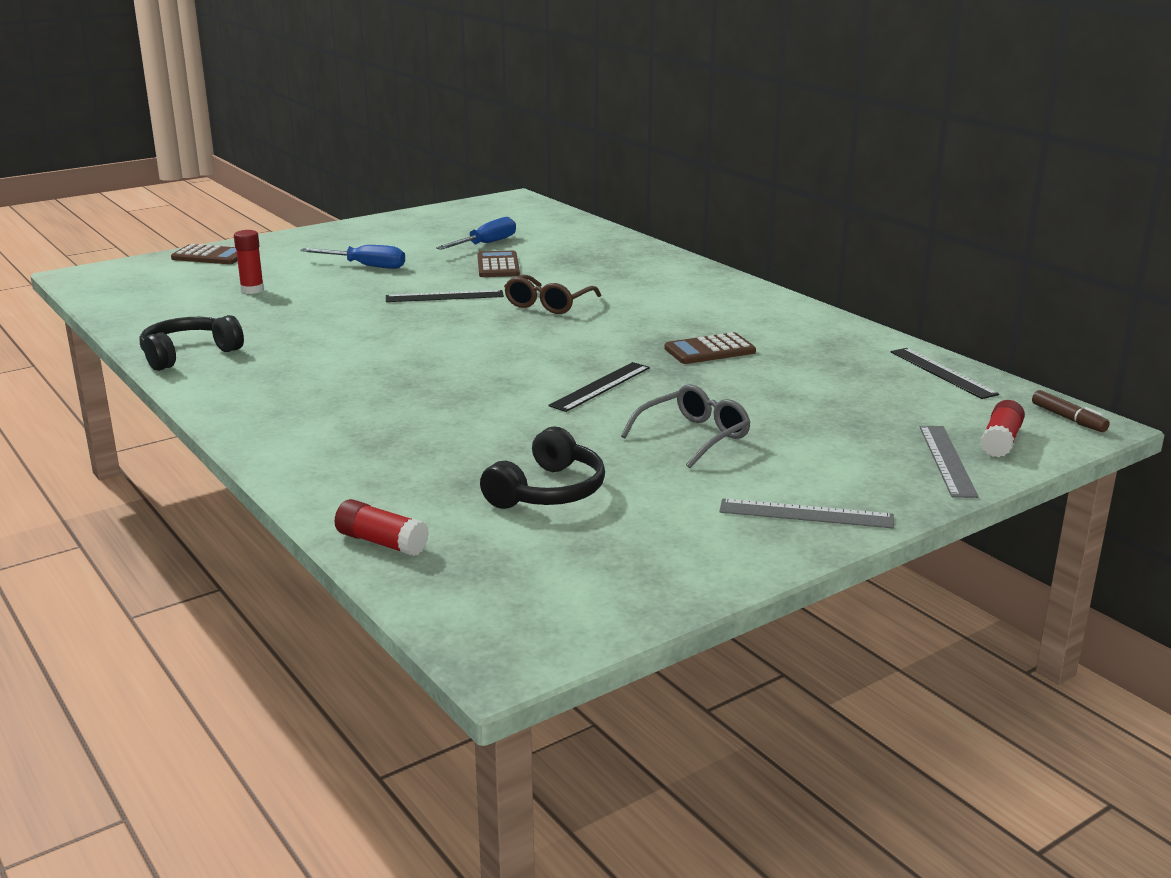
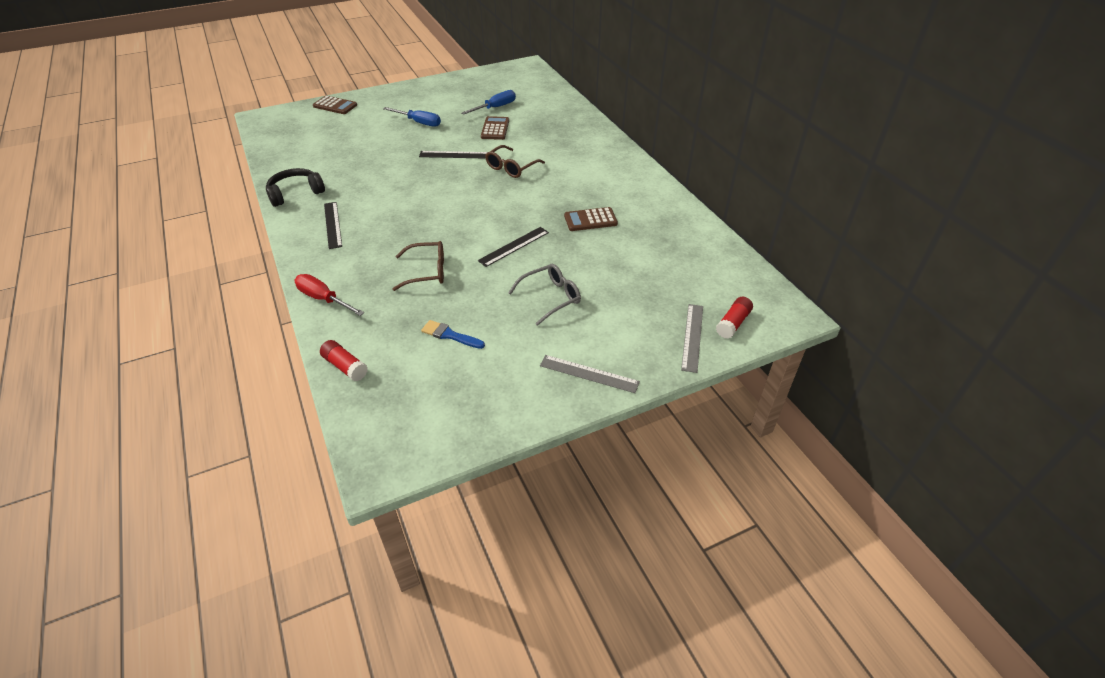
camera: 10 degrees right, 20 degrees up
(252, 290) = (348, 139): red glue stick -> none
(301, 468) = (323, 299): none -> red screwdriver
(468, 424) = (427, 271): none -> brown glasses
(548, 491) = (450, 335): black headphones -> blue brush
(942, 373) = (724, 256): black ruler -> black ruler (332, 224)
(1068, 418) = (784, 307): brown marker -> none

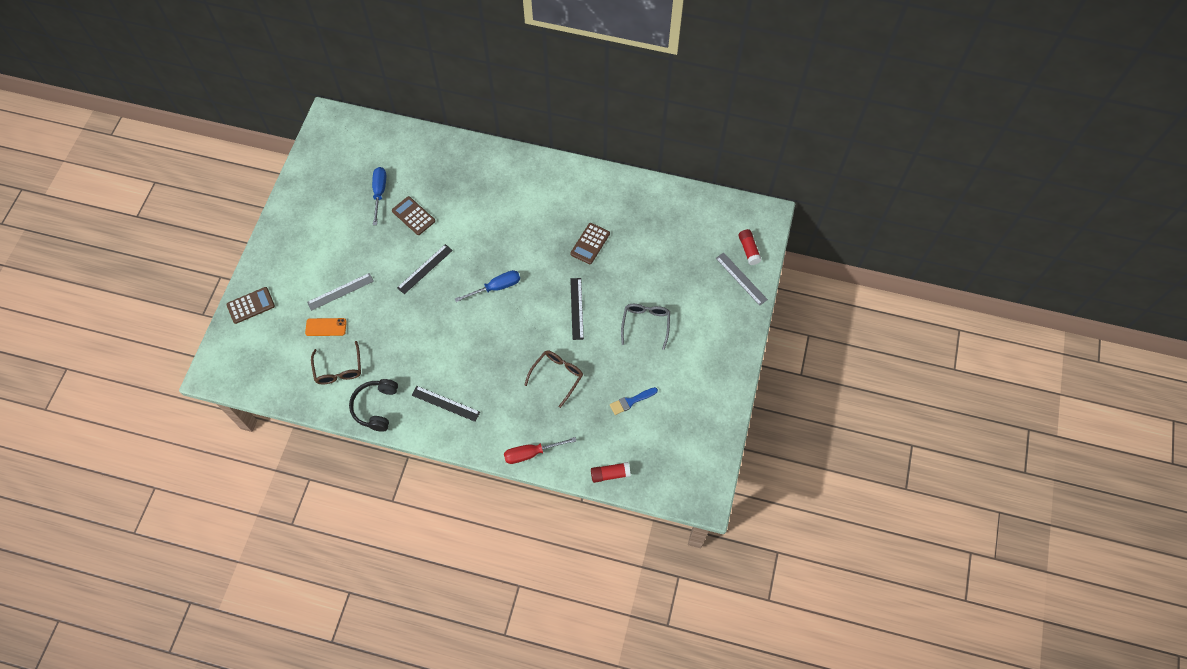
camera: 50 degrees left, 20 degrees up
(349, 140) = (326, 327): none -> orange phone
(419, 122) = (348, 261): blue screwdriver -> blue screwdriver (496, 287)
(511, 168) = (481, 244): brown glasses -> brown glasses (338, 369)
(589, 374) = (724, 352): grey ruler -> grey ruler (340, 291)

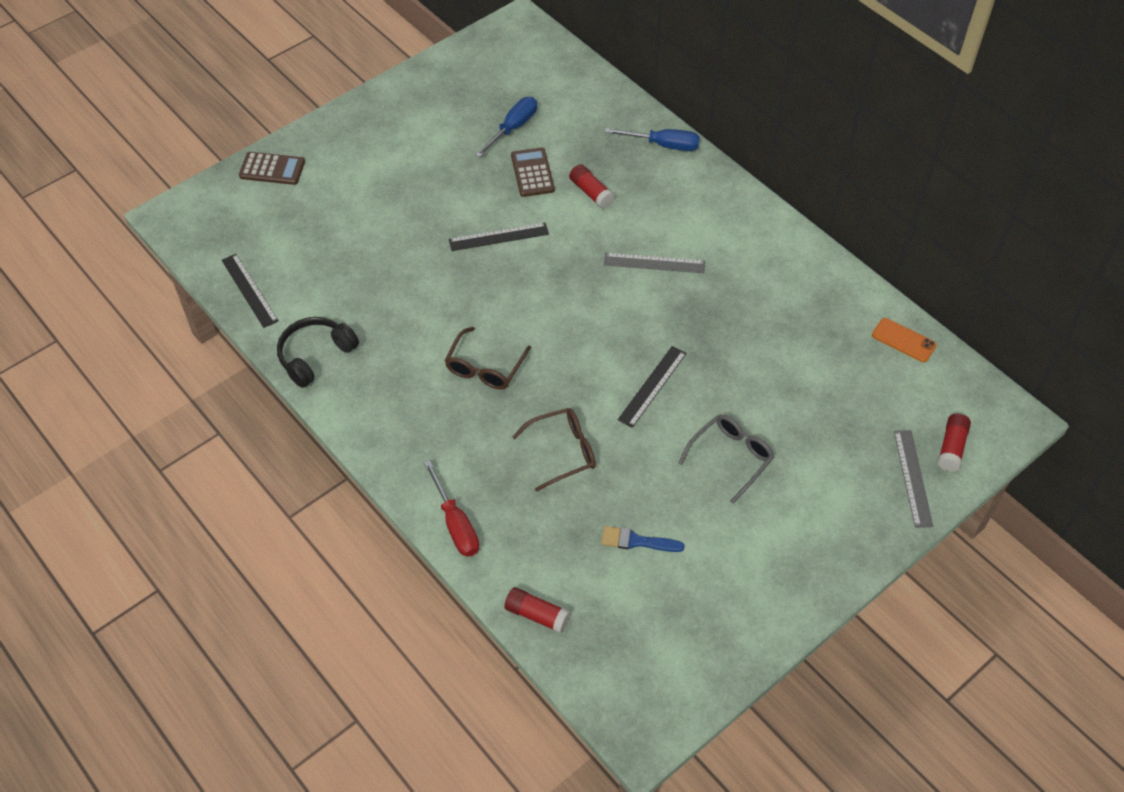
camera: 35 degrees right, 10 degrees down
(326, 327) = (333, 237): orange phone -> orange phone (903, 340)
(338, 369) = (309, 290): brown glasses -> brown glasses (485, 367)
(340, 291) = (381, 208): grey ruler -> grey ruler (654, 263)
(445, 403) = (399, 401): black ruler -> black ruler (249, 290)
(457, 209) = (591, 193): none -> red glue stick
(496, 287) = (568, 304): blue screwdriver -> blue screwdriver (663, 145)
(531, 453) = (455, 524): red screwdriver -> red screwdriver turned 135 degrees counterclockwise
(590, 244) = (730, 320): brown calculator -> none

